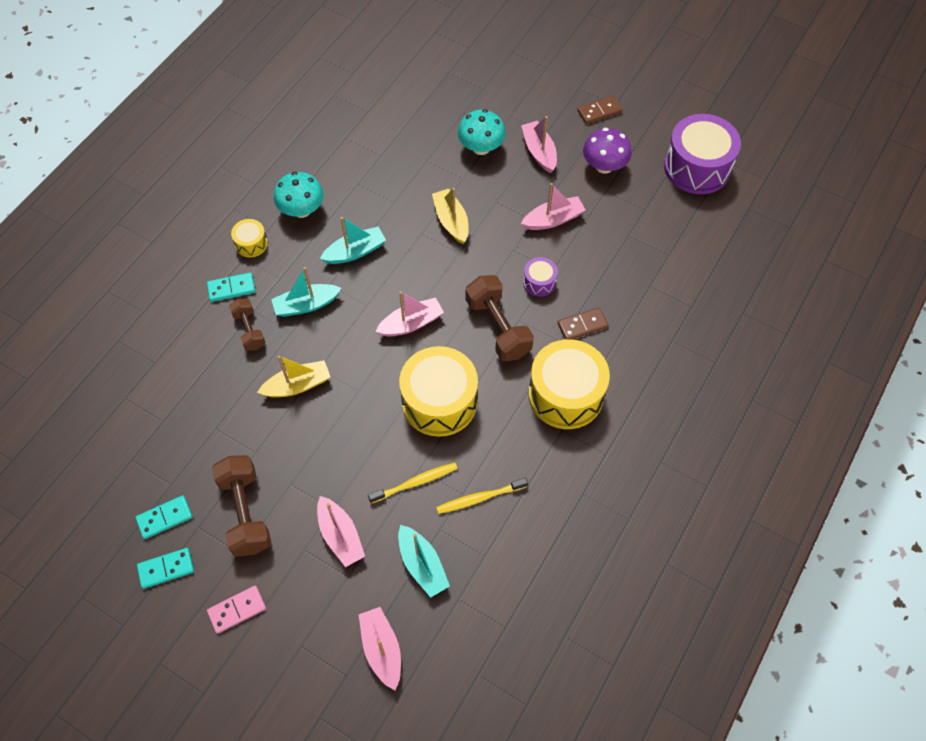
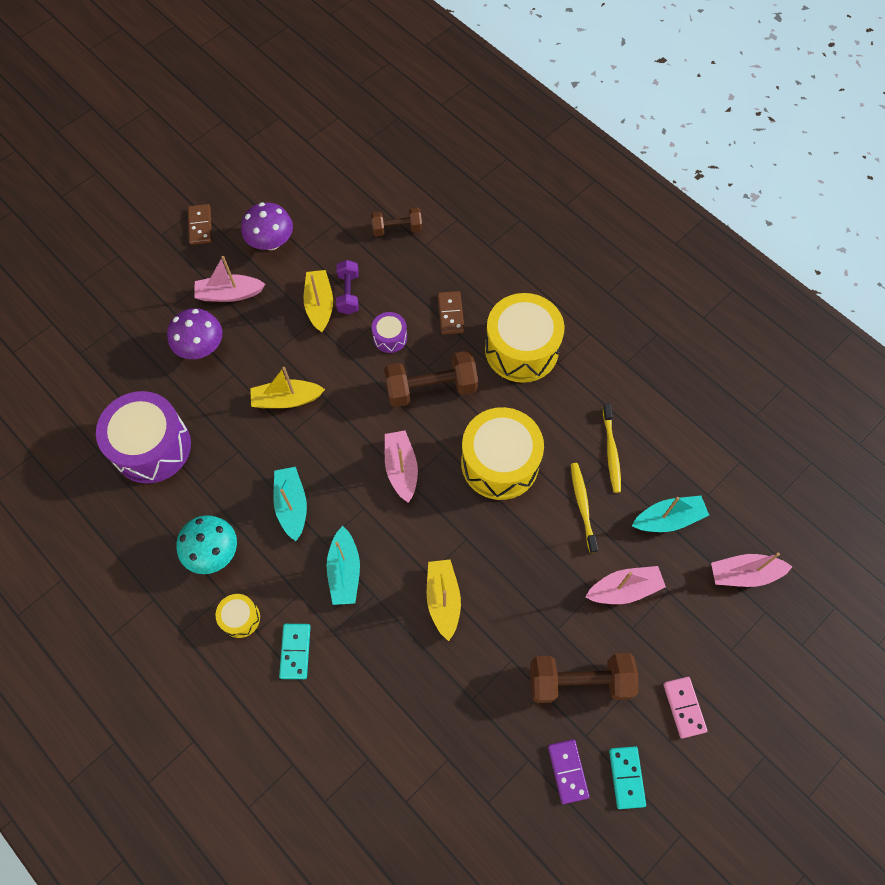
camera: 75 degrees left, 5 degrees up
(164, 518) = (567, 771): turquoise domino -> purple domino
(249, 330) = (358, 640): brown dumbbell -> brown dumbbell (397, 229)
(481, 147) = (201, 347): turquoise mushroom -> purple mushroom
(553, 219) = (319, 305): pink boat -> yellow boat
(573, 238) = (348, 293): none -> purple dumbbell
(697, 167) = (304, 166): purple drum -> purple drum (152, 447)

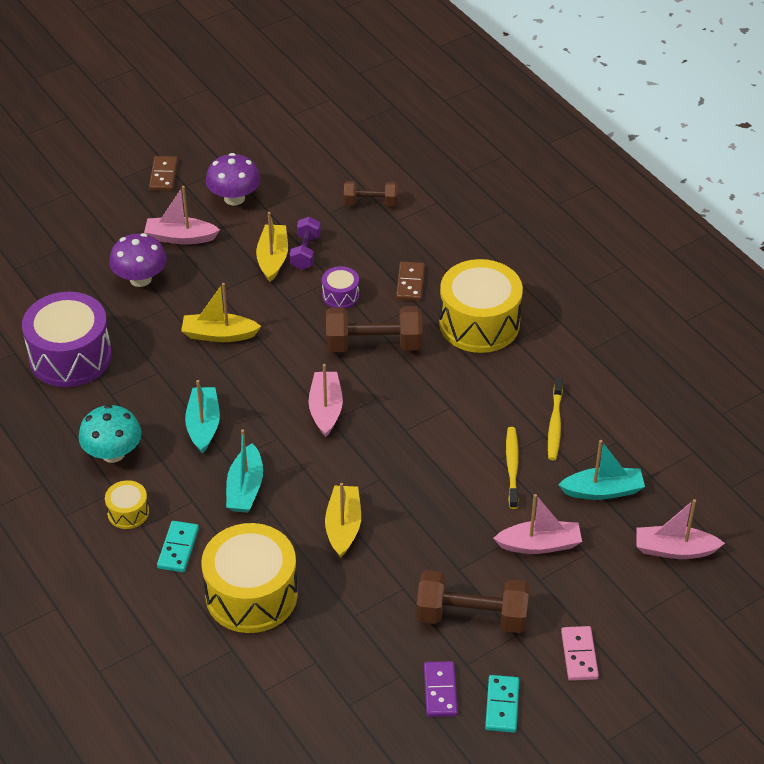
camera: 10 degrees right, 20 degrees down
(500, 463) = (432, 418): yellow drum -> yellow drum (251, 594)

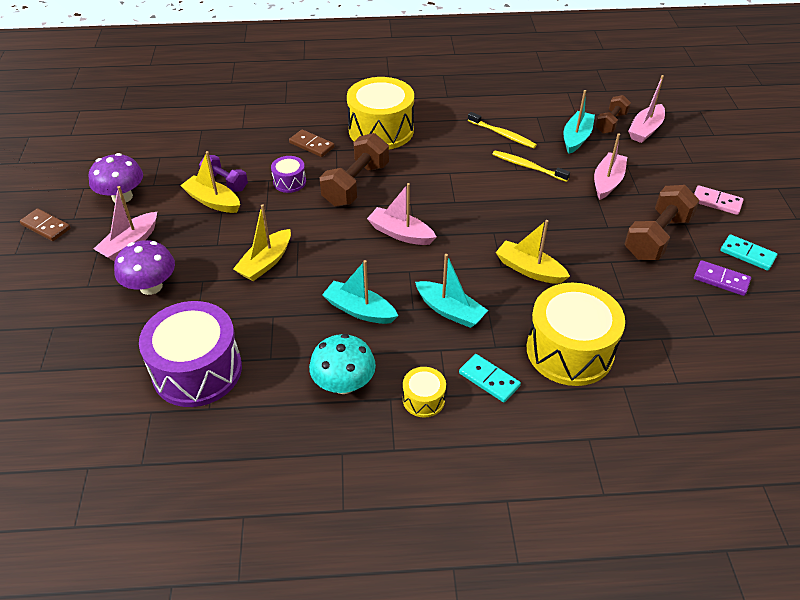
camera: 60 degrees left, 0 degrees up
(370, 203) = (210, 132): brown dumbbell -> brown dumbbell (611, 123)

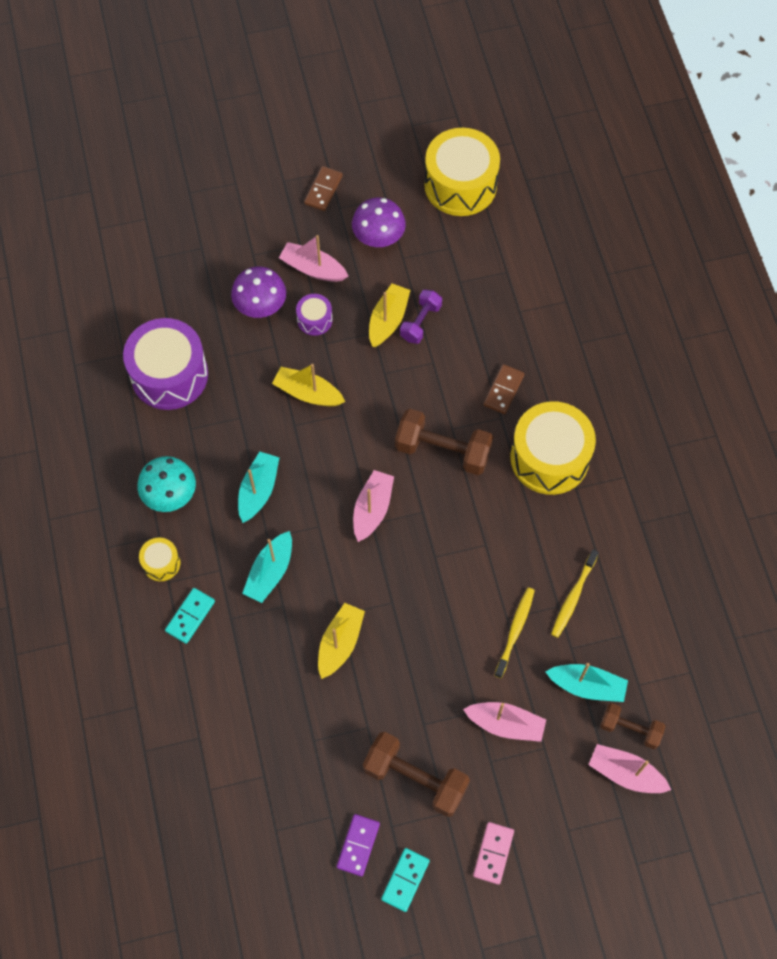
camera: 80 degrees right, 20 degrees up
(289, 182) = (434, 384): purple drum -> purple drum (314, 320)
(569, 350) = (235, 687): yellow drum -> yellow drum (460, 185)

